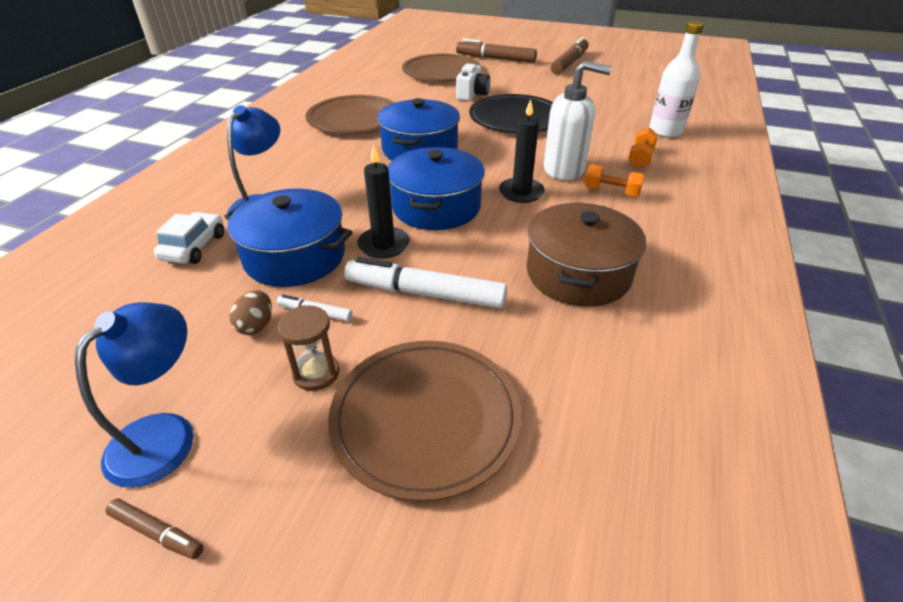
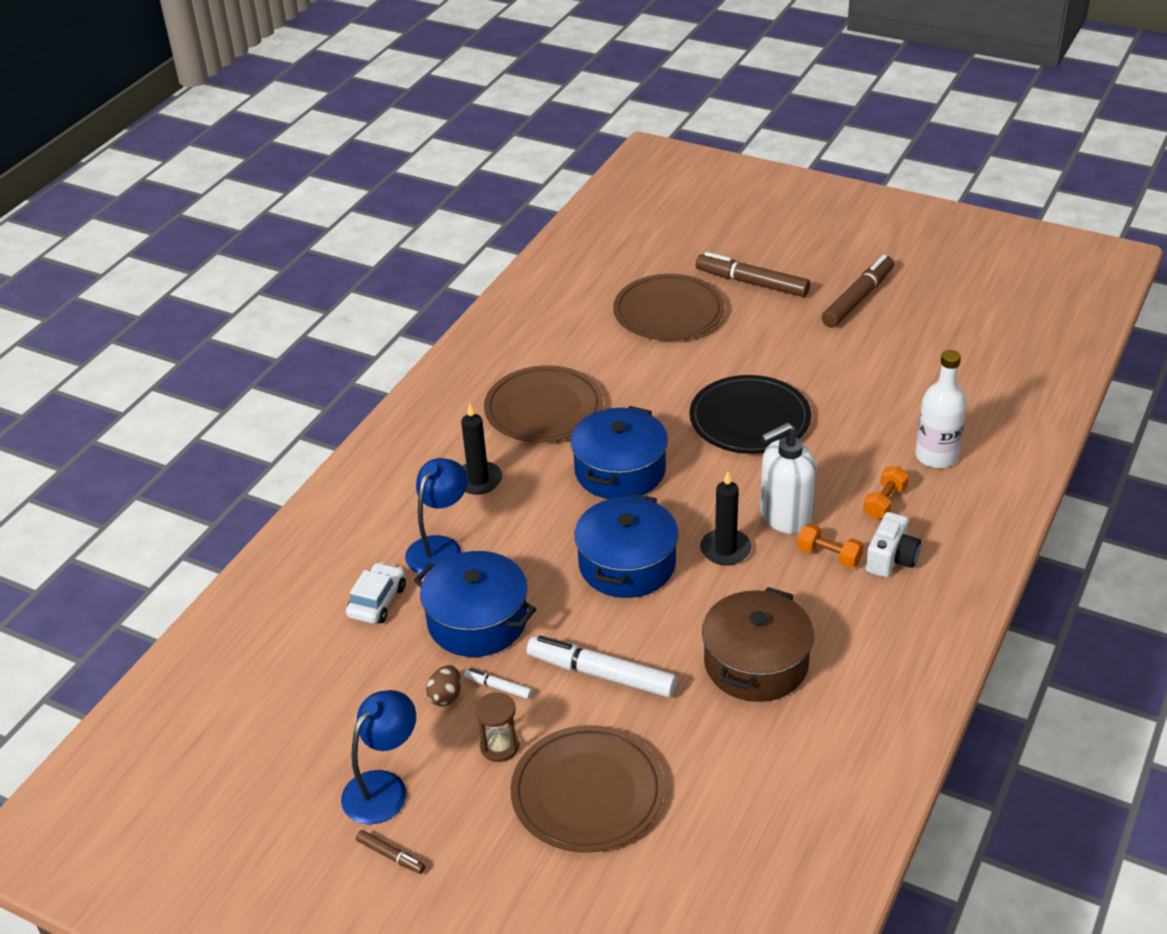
camera: 10 degrees right, 0 degrees up
(383, 245) = (566, 613): black candle -> black candle (478, 480)
(472, 94) = (702, 366): white camera -> white camera (891, 559)
(564, 169) = (785, 516): white soap dispenser -> white soap dispenser turned 135 degrees clockwise

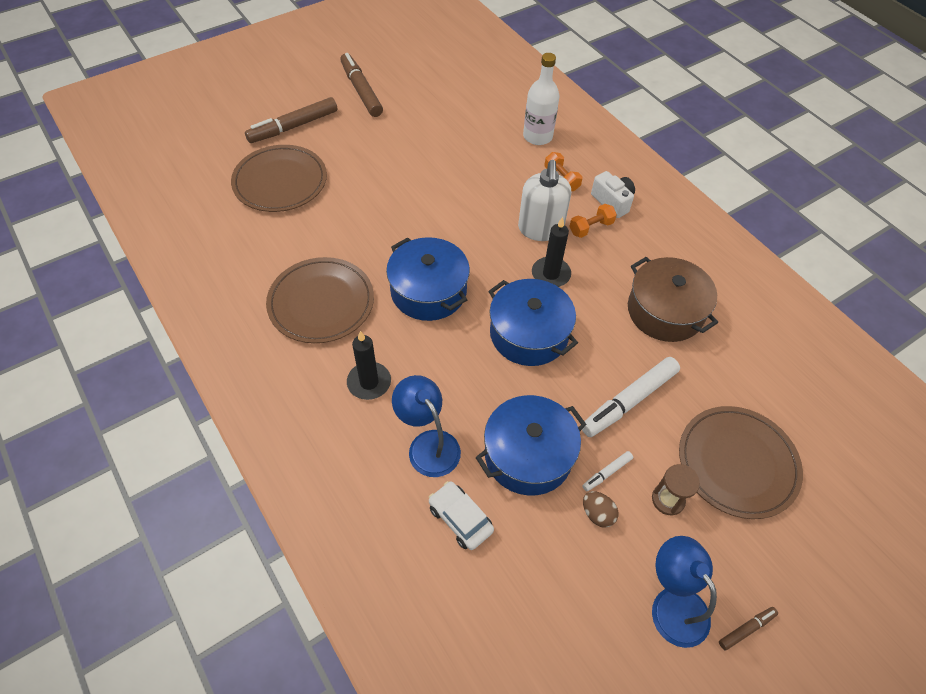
camera: 65 degrees left, 15 degrees up
(749, 419) = (433, 198): black plate -> none

